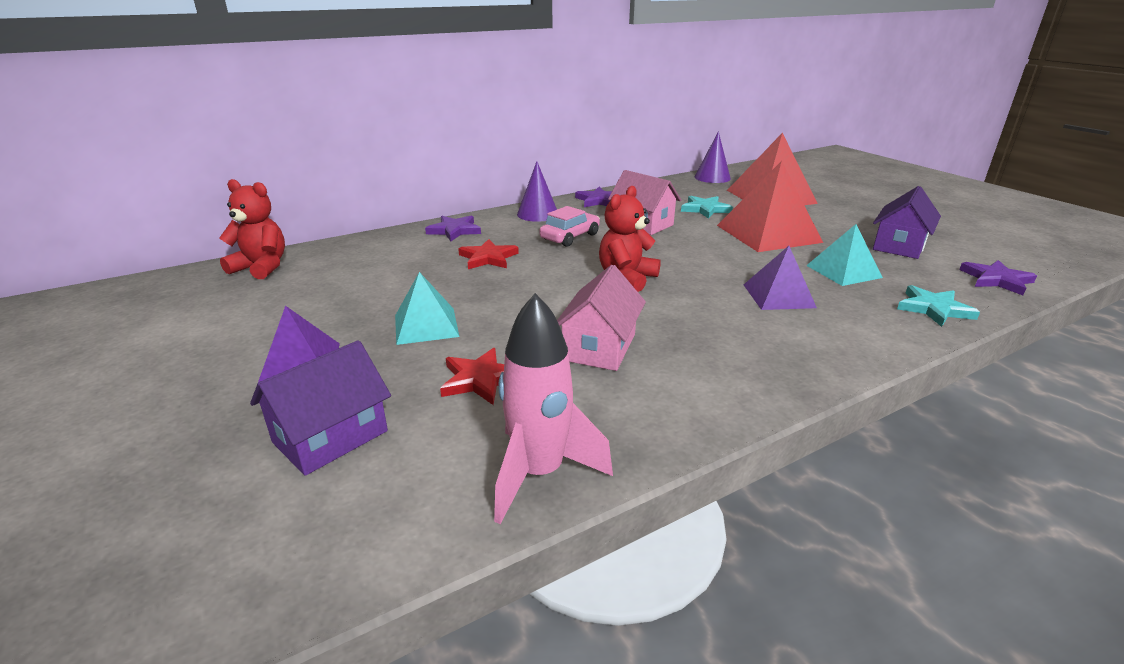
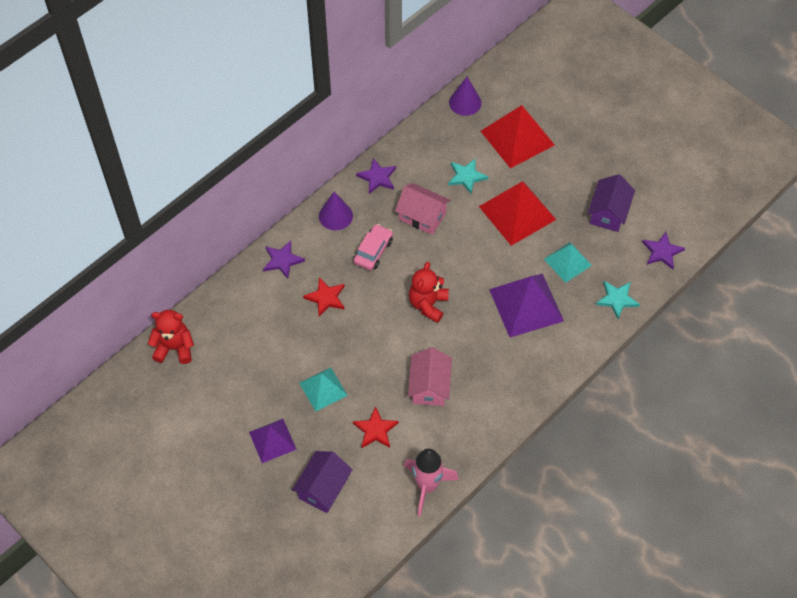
camera: 15 degrees left, 30 degrees up
(778, 296) = (526, 305): purple pyramid -> purple pyramid, size x1.66

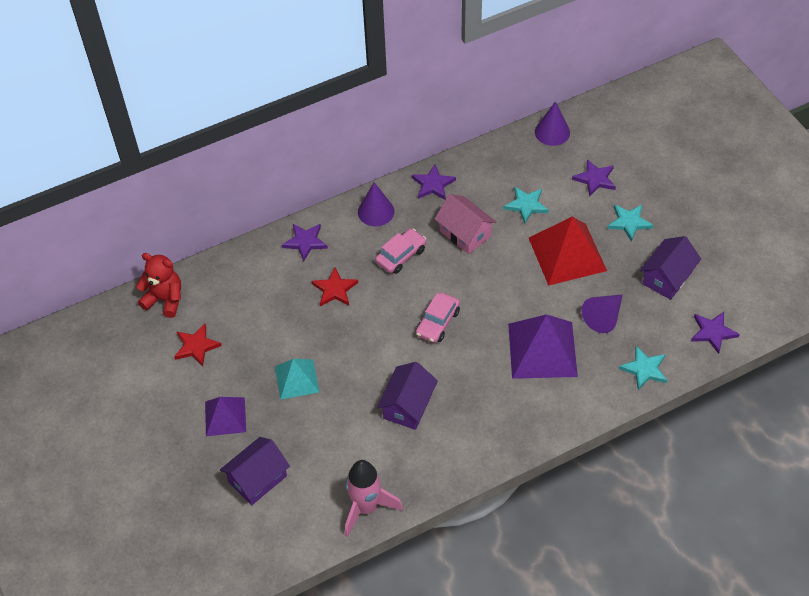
camera: 20 degrees right, 5 degrees down
(375, 430) = (334, 435): red star -> red star (196, 346)
(428, 304) = (438, 322): red teddy bear -> pink car
(429, 386) = (408, 406): pink house -> purple house
(517, 138) = (595, 179): red pyramid -> purple star
(560, 170) = (629, 222): none -> turquoise star
(567, 262) = (603, 317): turquoise pyramid -> purple cone

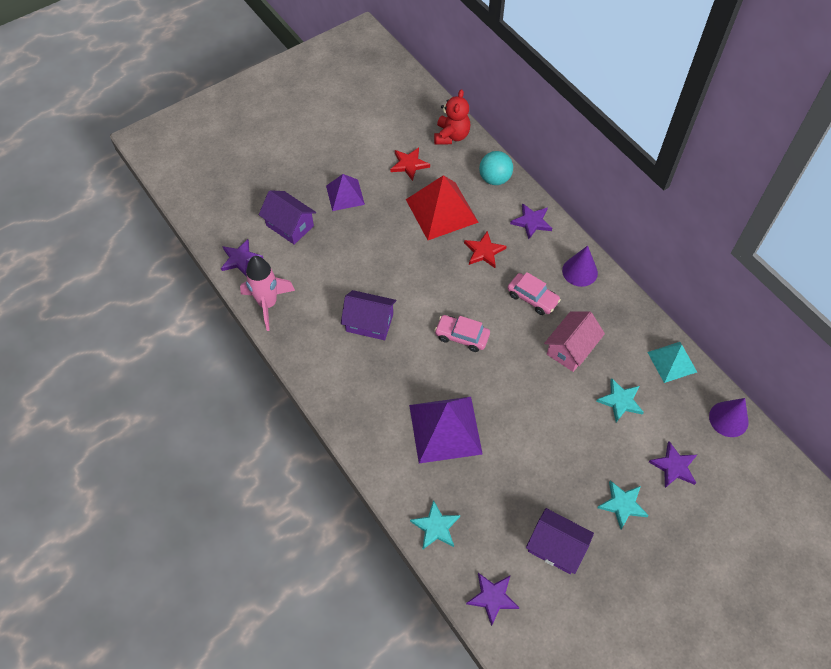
camera: 80 degrees right, 5 degrees up
(238, 266) = (494, 179): none -> turquoise ball
(296, 379) = (386, 237): turquoise pyramid -> turquoise pyramid (672, 362)
(433, 184) = (625, 315): purple star -> purple star (240, 259)
(567, 254) = (566, 444): red pyramid -> red pyramid (441, 210)
(603, 317) = (493, 484): purple cone -> none

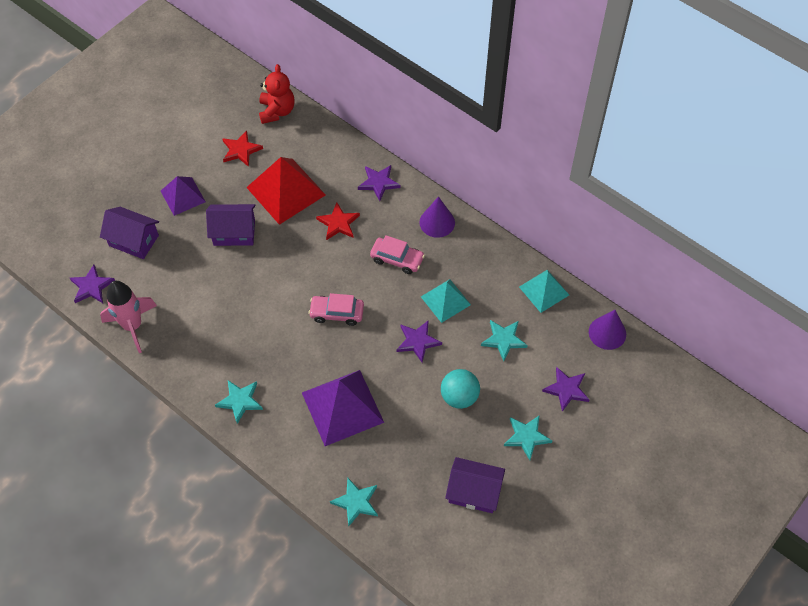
camera: 15 degrees left, 0 degrees up
(348, 399) = (240, 401): none -> turquoise star
(369, 322) = (241, 321): purple house -> purple house (234, 232)
(492, 597) = (425, 553): purple star -> purple star (418, 341)
(494, 179) = (331, 146): turquoise ball -> turquoise ball (459, 397)
(571, 349) = (445, 300): pink house -> turquoise pyramid

